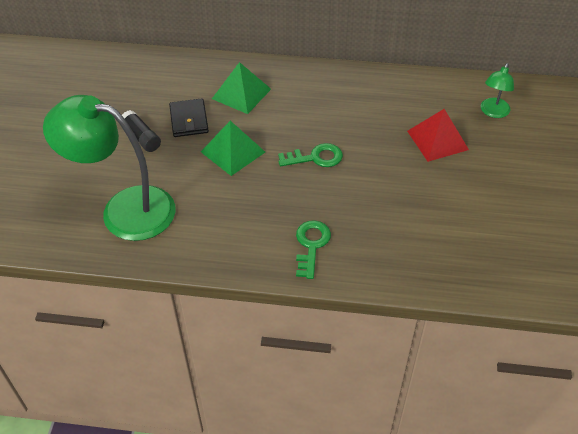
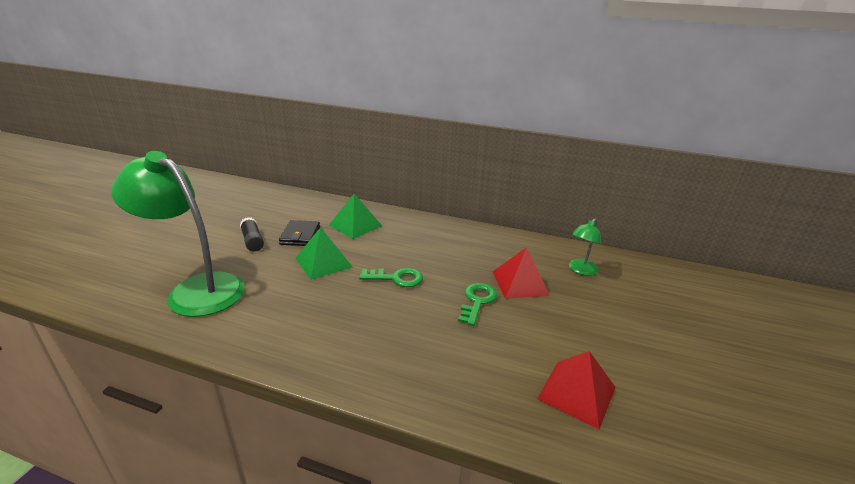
camera: 10 degrees right, 20 degrees down
(311, 245) = (354, 352): green key -> green key (477, 301)
(507, 245) = (576, 393): none -> red pyramid

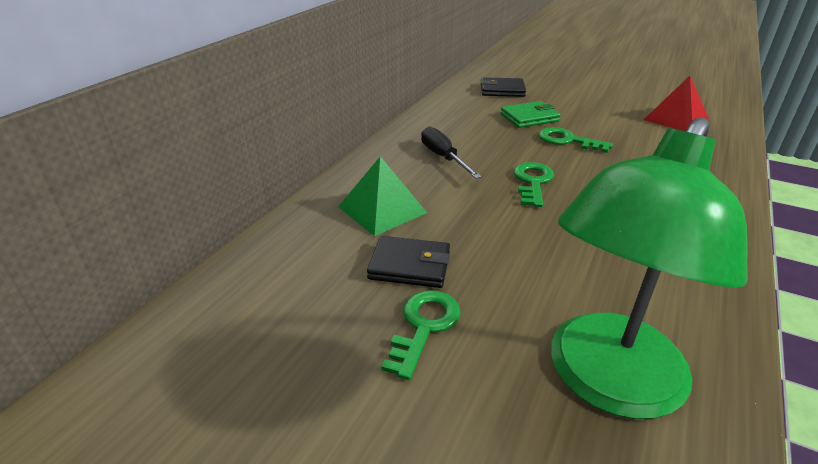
camera: 80 degrees left, 5 degrees up
(252, 241) = (424, 326): black glue stick -> green key
(323, 262) = (499, 238): green pyramid -> none
(426, 242) = (443, 157): none -> black screwdriver
(520, 283) = (529, 117): red pyramid -> green wallet
(580, 270) = (502, 90): green lamp -> black wallet

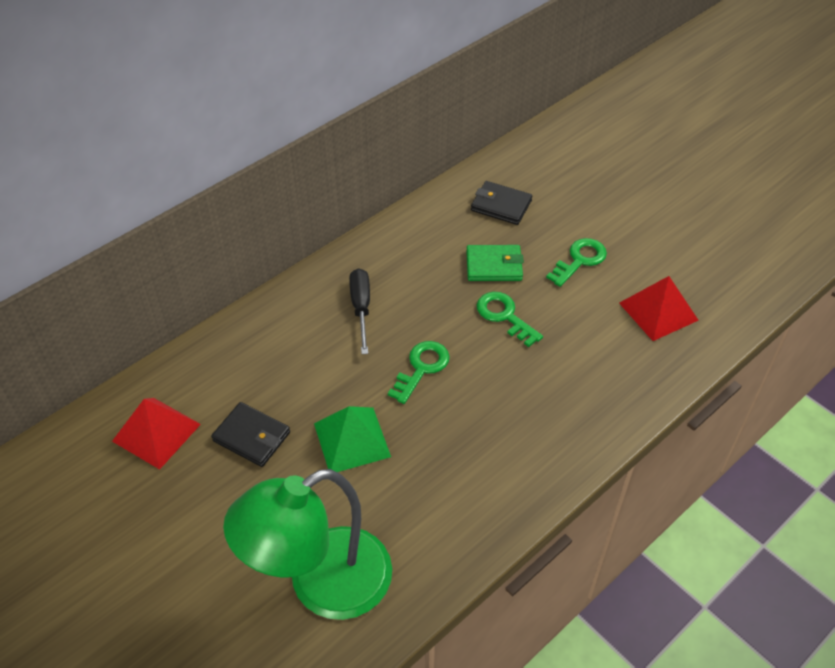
camera: 20 degrees right, 15 degrees up
(294, 288) = (156, 432): none -> red pyramid
(382, 209) = (265, 365): green pyramid -> green pyramid (352, 439)
(424, 326) = (228, 498): green key -> green key (579, 260)

